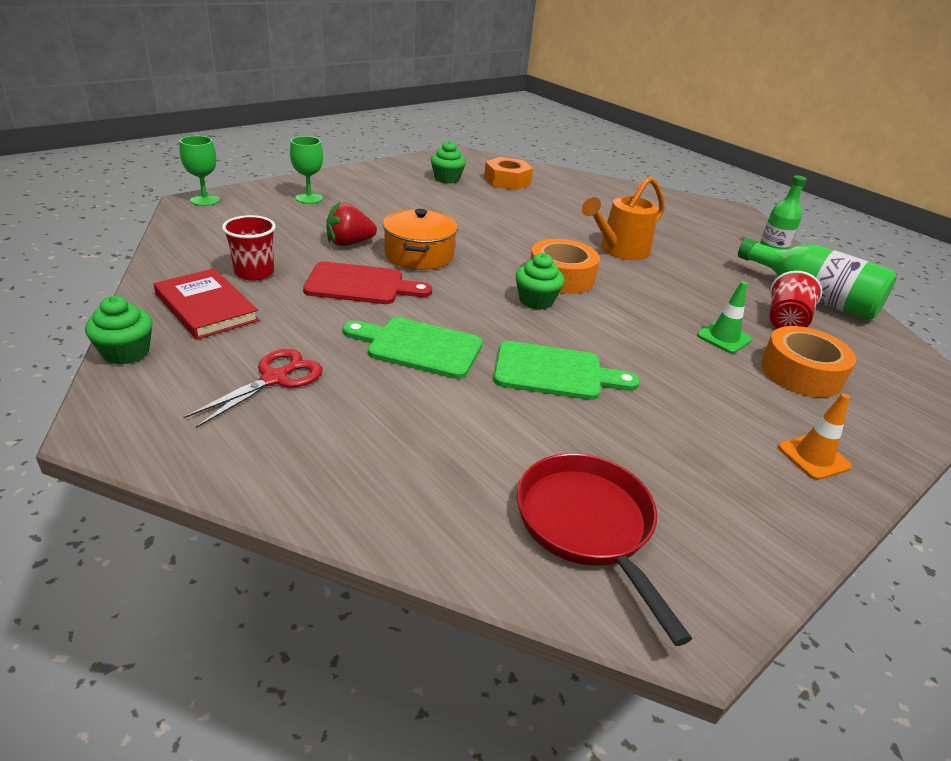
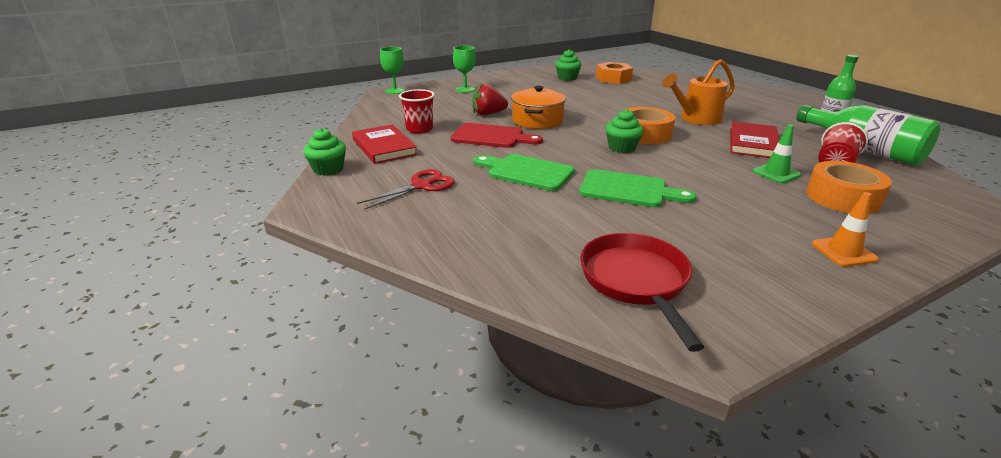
camera: 15 degrees right, 5 degrees down
(691, 289) = (753, 143): none -> red book

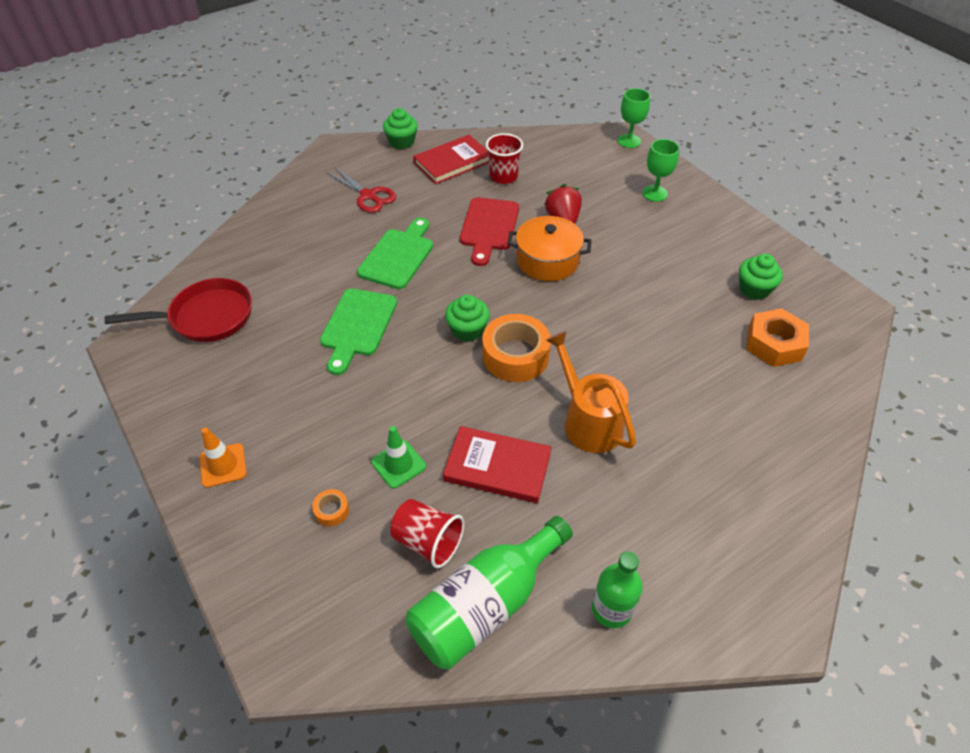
camera: 85 degrees right, 20 degrees up
(842, 198) = (332, 511): orange tape -> orange tape, size x0.44

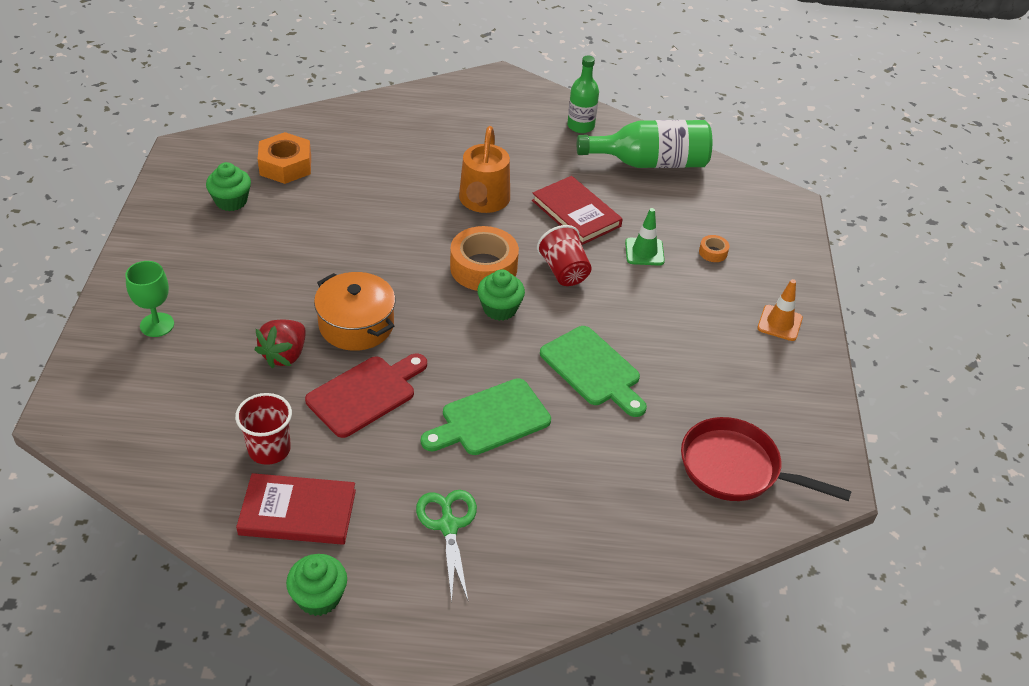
camera: 145 degrees left, 5 degrees down
(357, 326) = (593, 370): green cutting board -> green cutting board turned 90 degrees clockwise
(368, 196) = (448, 525): red scissors -> green scissors
(428, 541) = (660, 204): red cup -> red cup (564, 271)
(629, 141) = (68, 404): green goblet -> none

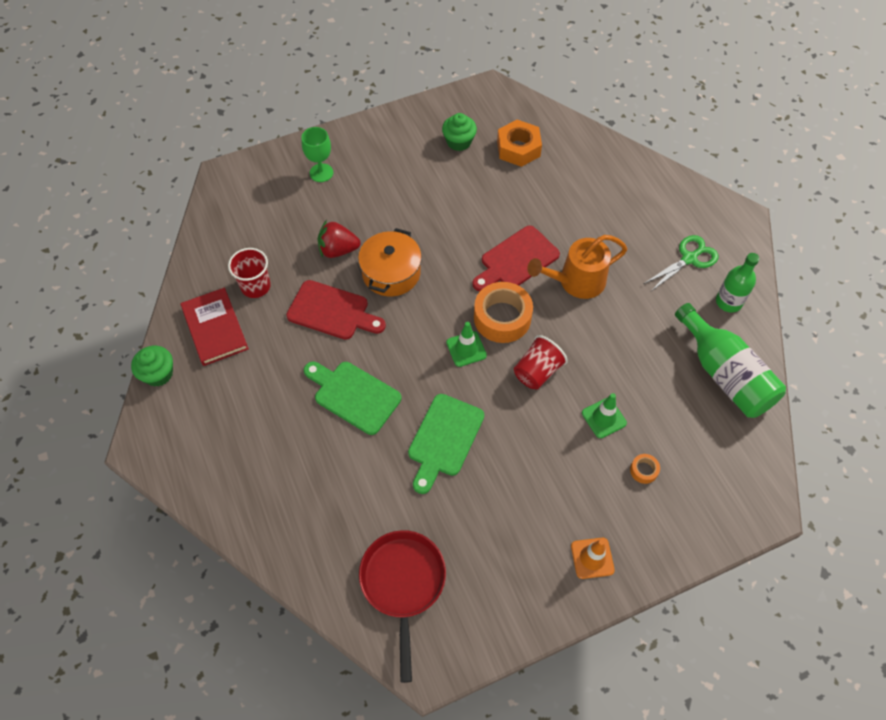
camera: 65 degrees right, 15 degrees up
(423, 228) = (516, 260): none -> red cutting board
(448, 525) = (248, 415): green scissors -> green scissors (689, 258)
(500, 309) = (466, 349): green cupcake -> green traffic cone
(576, 213) = (612, 349): red book -> none

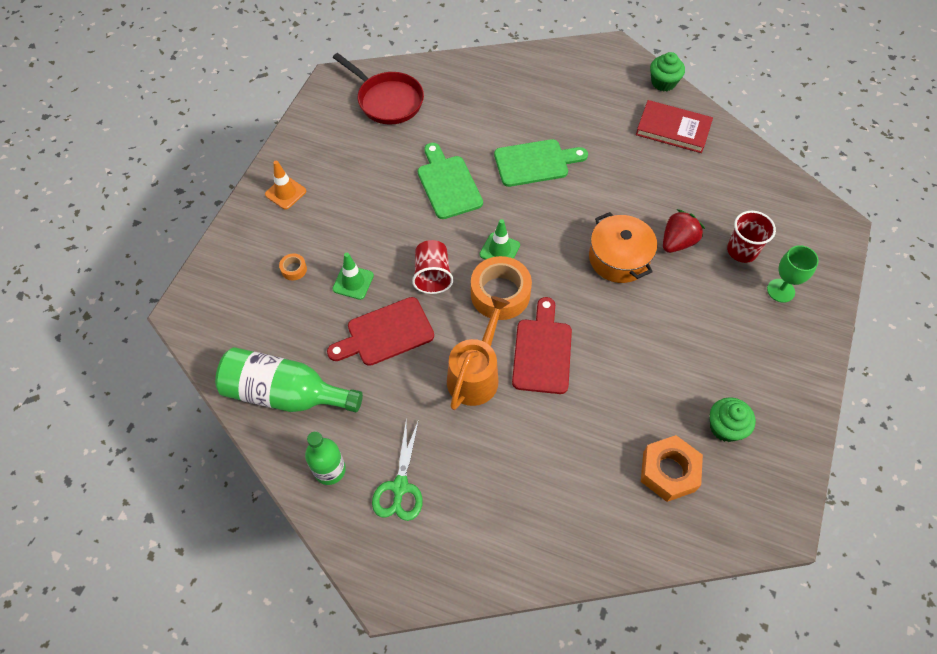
camera: 135 degrees right, 0 degrees up
(255, 286) = (690, 172): red cup -> red cup (742, 251)
(332, 311) = (619, 198): red cutting board -> red cutting board (385, 333)

